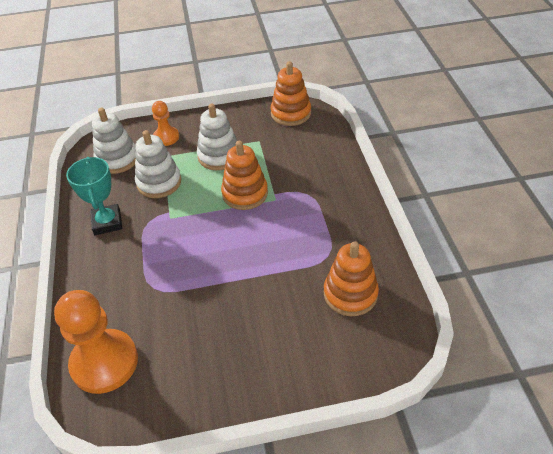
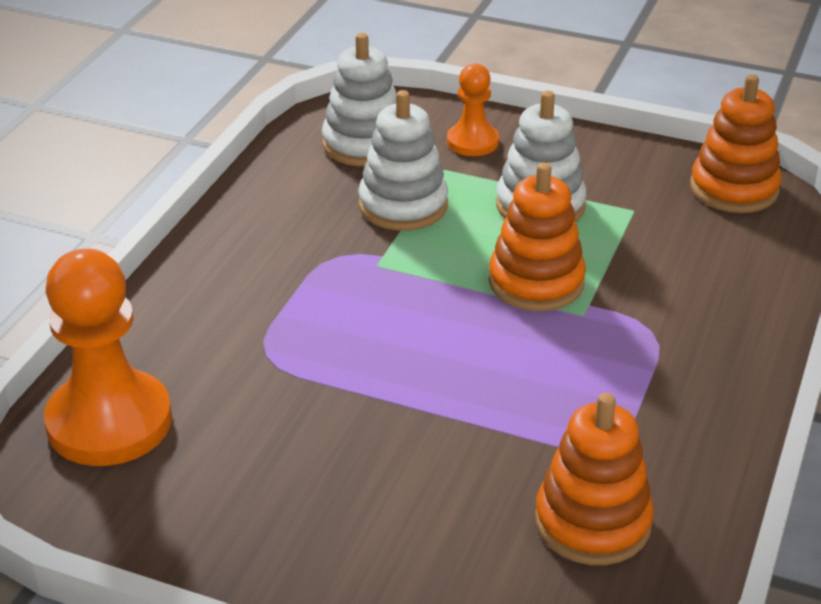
camera: 30 degrees right, 10 degrees down
(107, 222) = (273, 229): turquoise trophy -> none

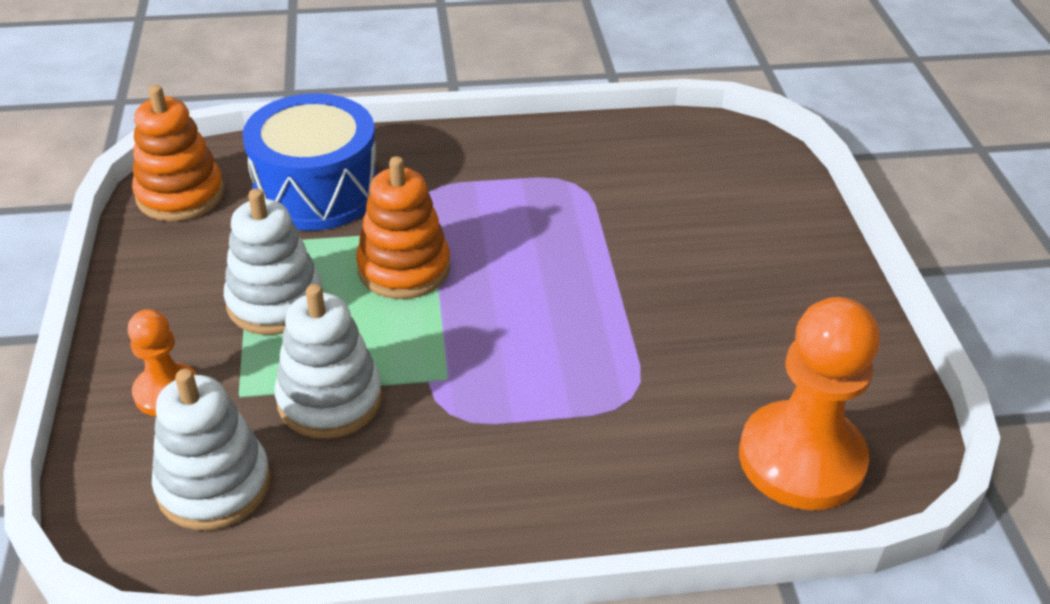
camera: 120 degrees left, 5 degrees up
(592, 522) = (652, 169): orange stacking toy -> none
(696, 263) = (317, 190): none -> blue drum

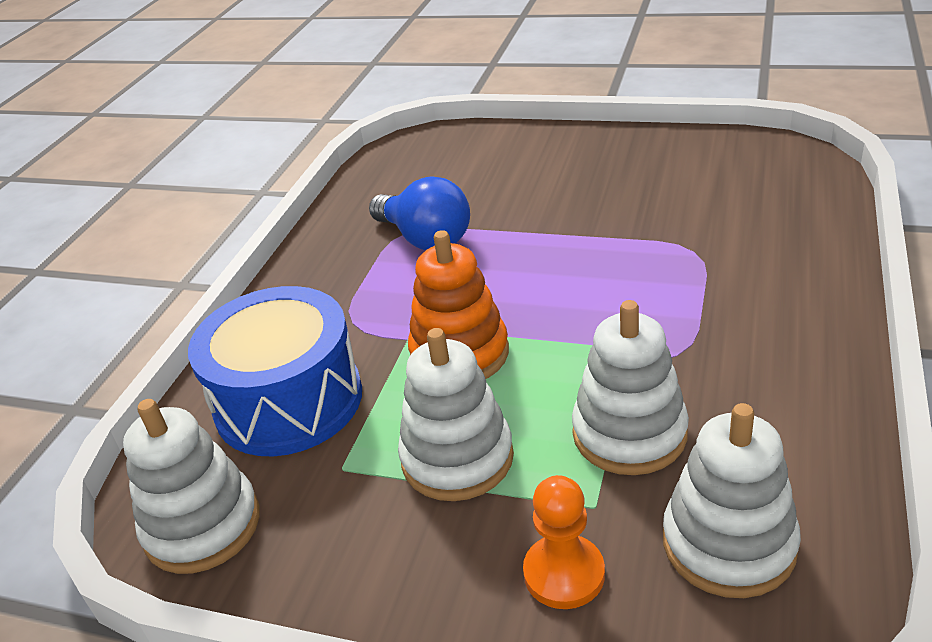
camera: 60 degrees left, 5 degrees down
(180, 195) = (202, 526): orange stacking toy -> white stacking toy
(569, 198) = (425, 239): none -> blue light bulb
(801, 459) = (784, 189): orange pawn -> none

